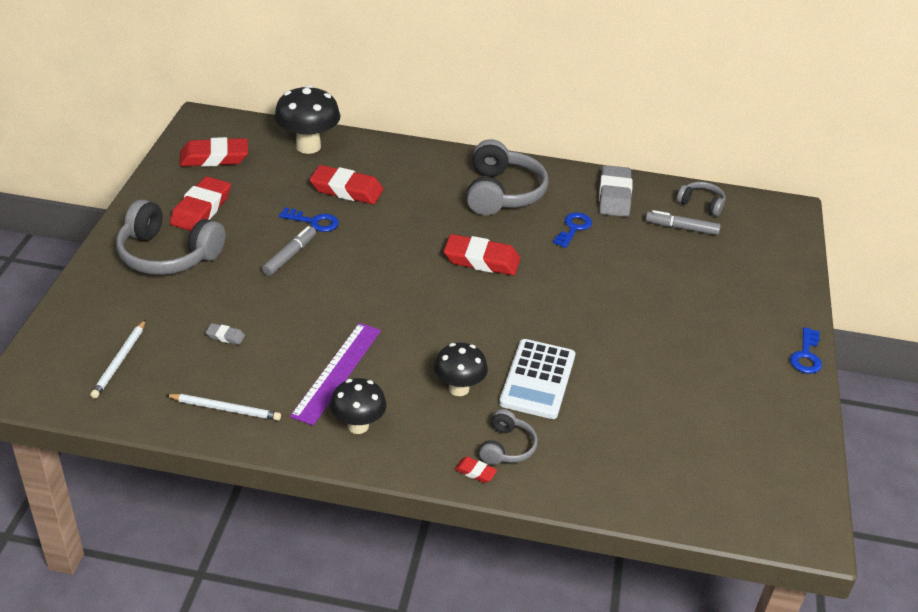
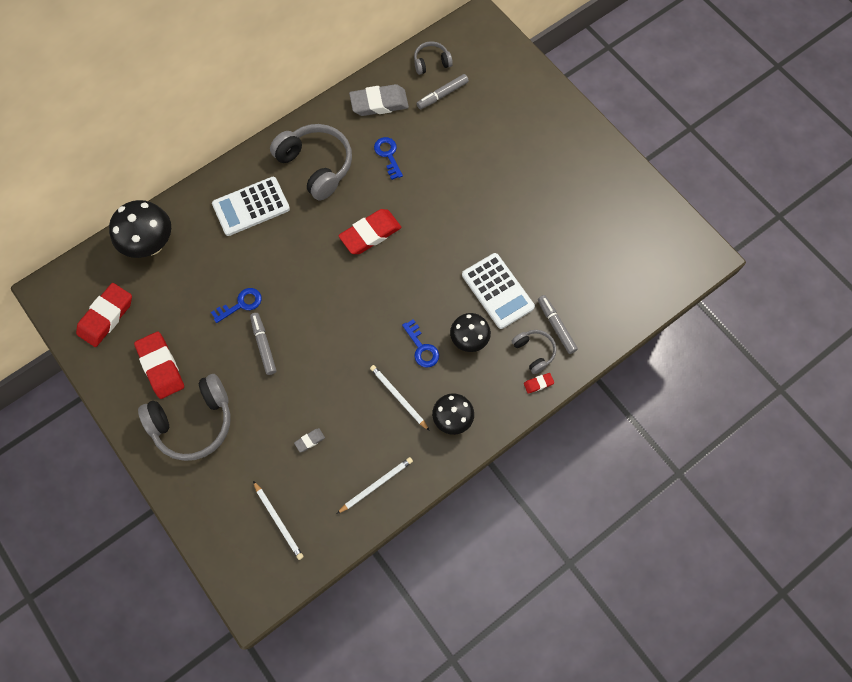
camera: 45 degrees left, 30 degrees up
(337, 372) = (398, 397): purple ruler -> white pencil
(346, 190) = (225, 258): red eraser -> none
(413, 178) = (251, 207): none -> white calculator
(557, 448) = (556, 326): none -> grey marker
(614, 196) = (379, 103): grey eraser -> grey eraser turned 60 degrees counterclockwise
(806, 355) = (597, 135): blue key -> blue key (422, 348)

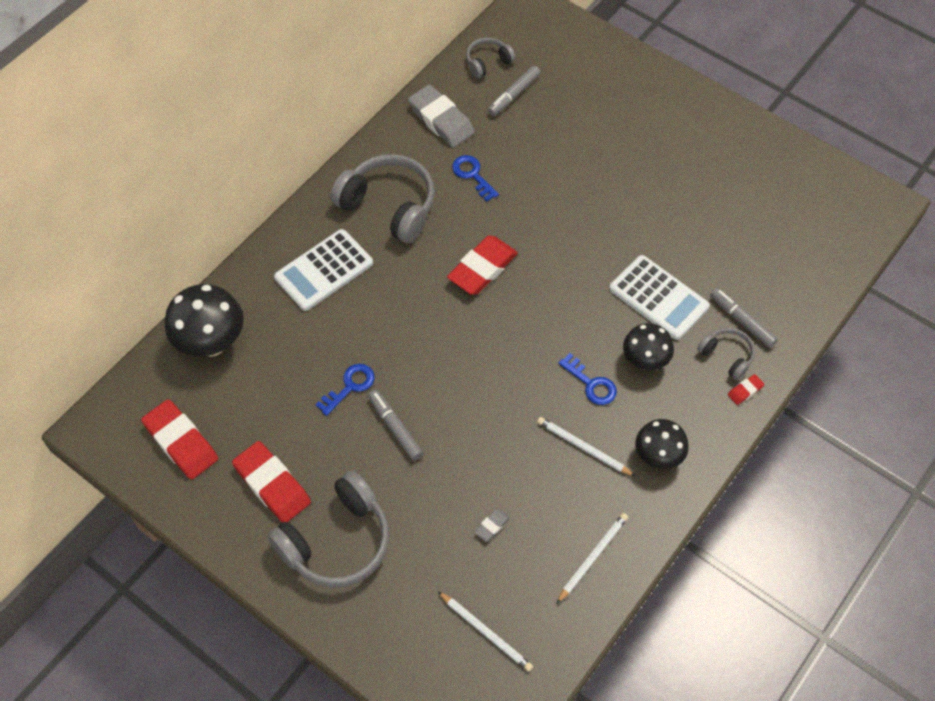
camera: 15 degrees left, 10 degrees down
(106, 317) = (181, 442): red eraser -> red eraser turned 60 degrees counterclockwise
(379, 103) = (441, 120): grey eraser -> grey eraser turned 75 degrees clockwise

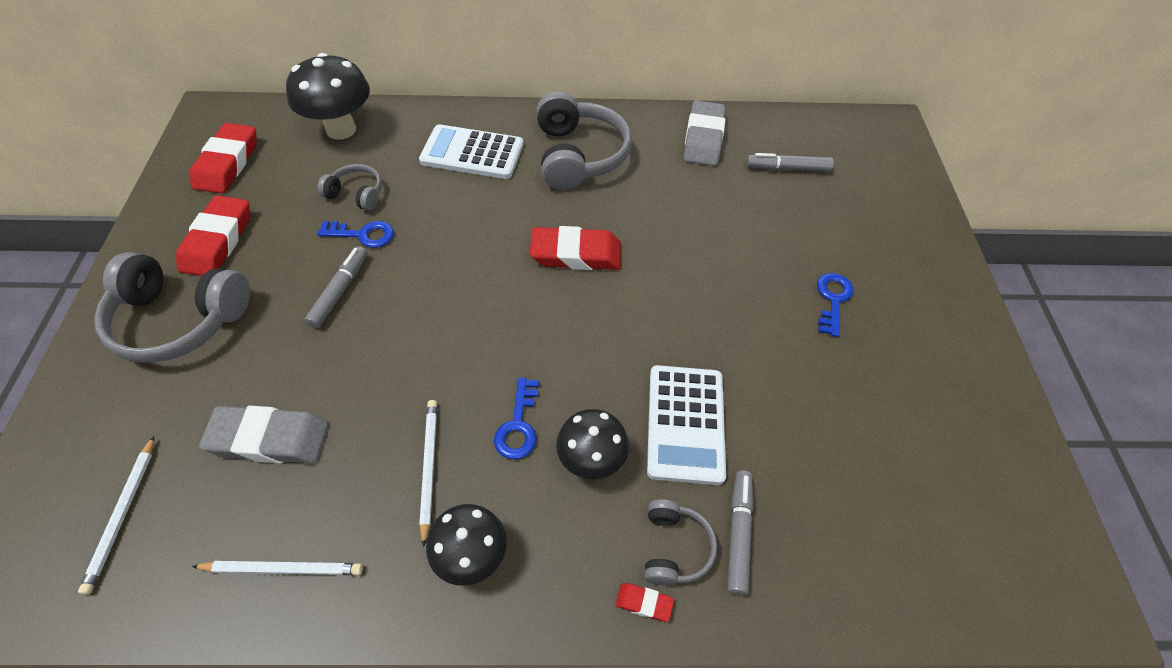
camera: 50 degrees right, 5 degrees down
(472, 175) = (670, 190): blue key -> blue key (832, 300)
(488, 62) = (799, 133): grey headphones -> grey headphones (356, 194)
(492, 526) = (269, 439): grey eraser -> grey eraser, size x2.25

